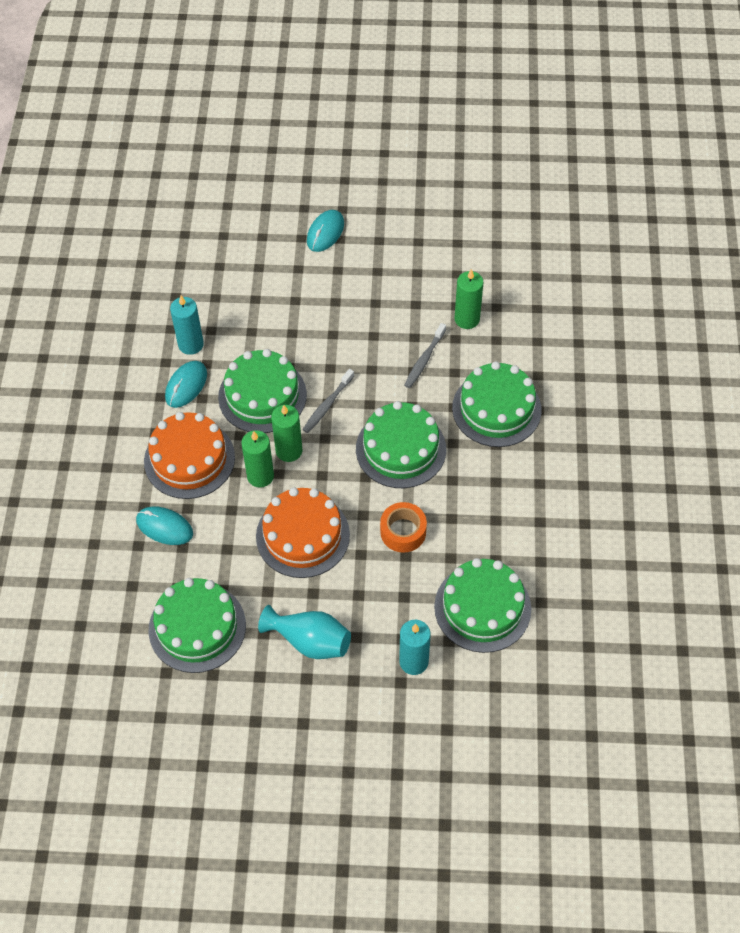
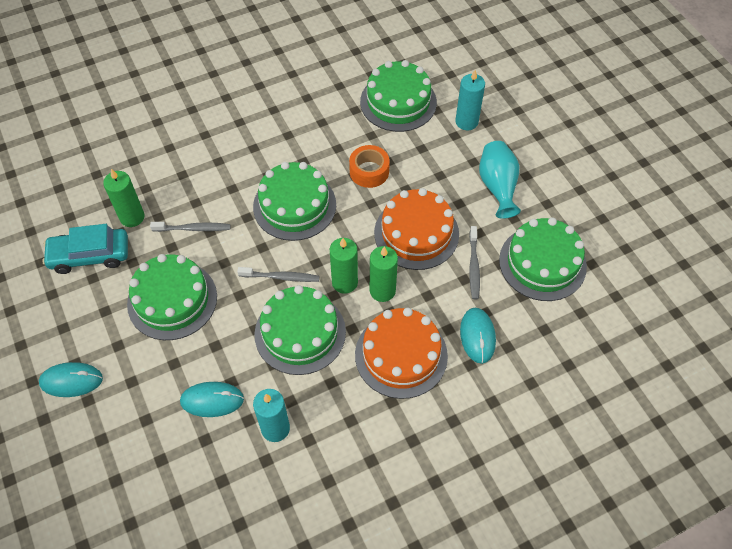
camera: 120 degrees left, 0 degrees up
(186, 385) = (325, 404): turquoise mouse -> turquoise mouse (212, 400)
(234, 564) = (474, 266): none -> grey toothbrush
(442, 277) = (90, 255): none -> turquoise car
(496, 409) = (218, 160): green cake -> green cake (172, 300)

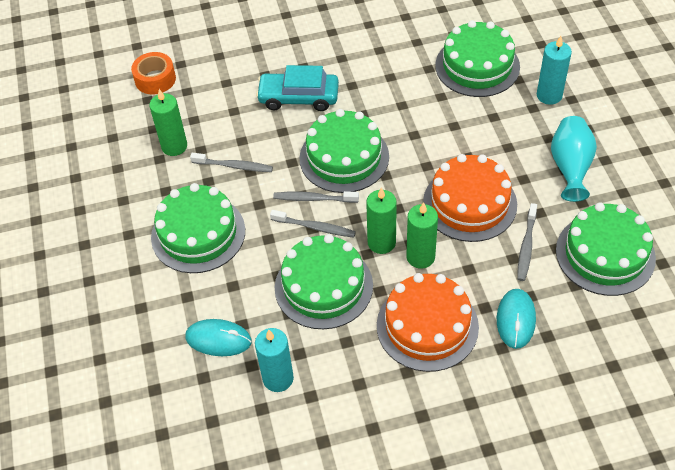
camera: 15 degrees right, 5 degrees down
(71, 380) = (81, 297): turquoise mouse -> none
(90, 255) = (125, 178): turquoise car -> turquoise car (299, 97)
(274, 249) = (314, 199): none -> grey toothbrush
(369, 171) = (431, 133): orange tape -> orange tape (155, 79)

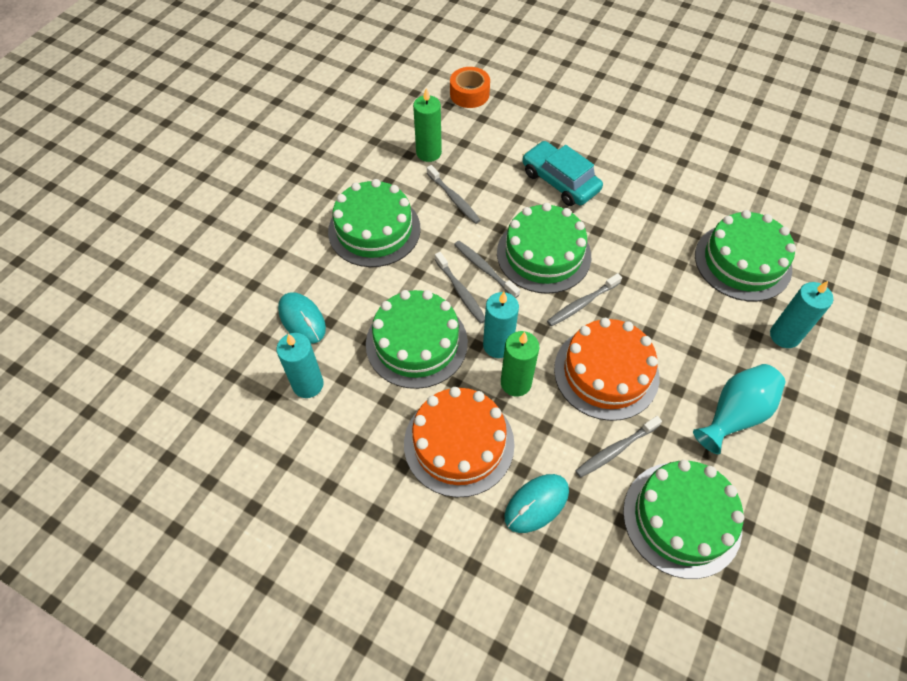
camera: 40 degrees right, 5 degrees up
(381, 242) = (498, 345): green candle -> turquoise candle
(406, 171) = (582, 304): none -> grey toothbrush

